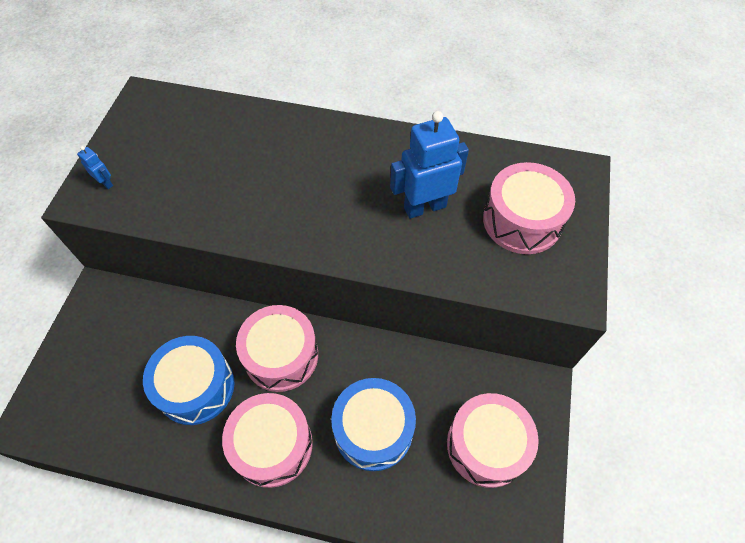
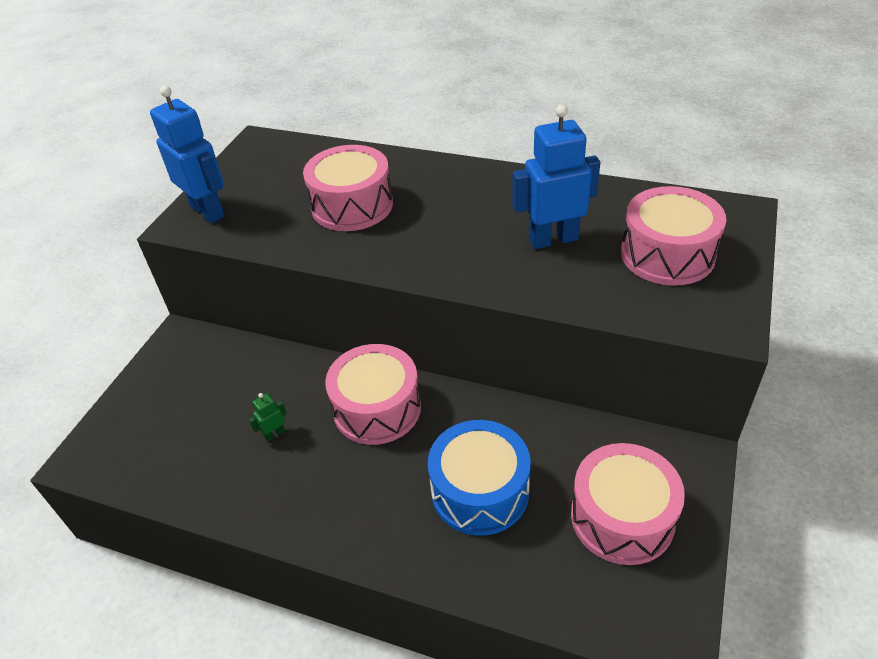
camera: 10 degrees right, 15 degrees down
(106, 183) = (208, 211): blue robot -> blue robot, size x2.34
(196, 387) = (274, 434): blue drum -> green robot
(272, 445) = (356, 499): pink drum -> pink drum (352, 205)

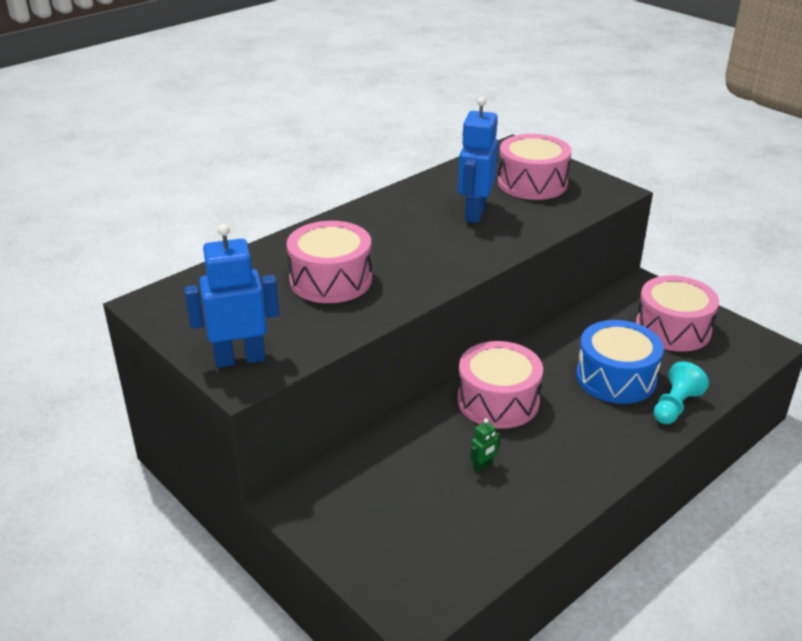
camera: 65 degrees left, 10 degrees down
(274, 434) = (483, 466): green robot -> green robot turned 120 degrees counterclockwise
(462, 565) = (675, 406): none -> turquoise pawn

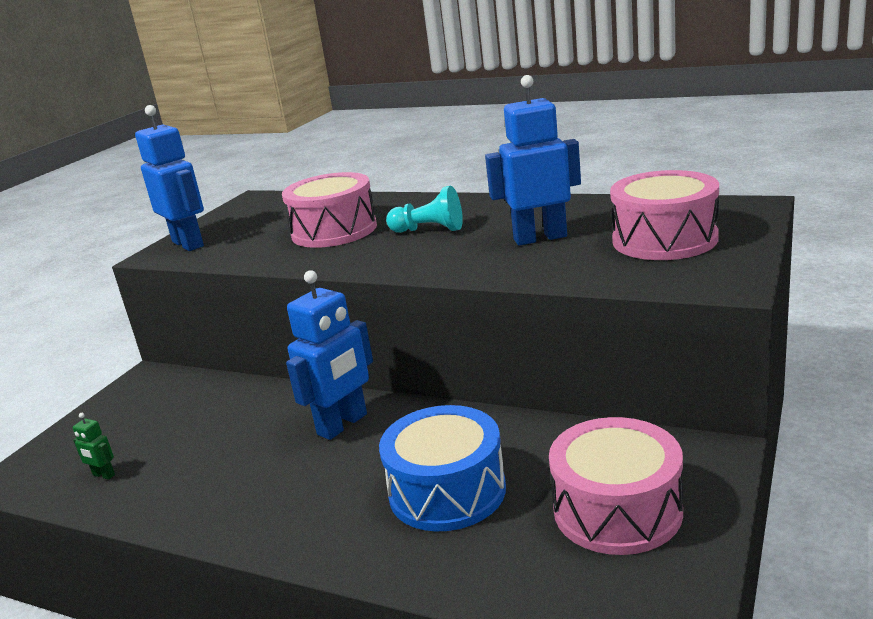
camera: 70 degrees right, 10 degrees down
(483, 466) = (224, 450): green robot -> green robot (103, 475)
(498, 401) = (343, 424): pink drum -> blue robot
(675, 406) = (414, 559): turquoise pawn -> turquoise pawn (429, 230)

